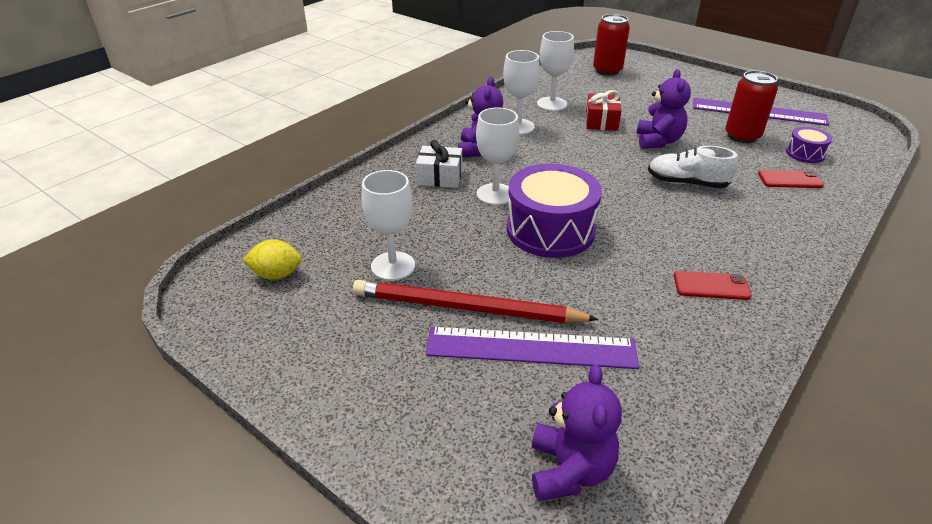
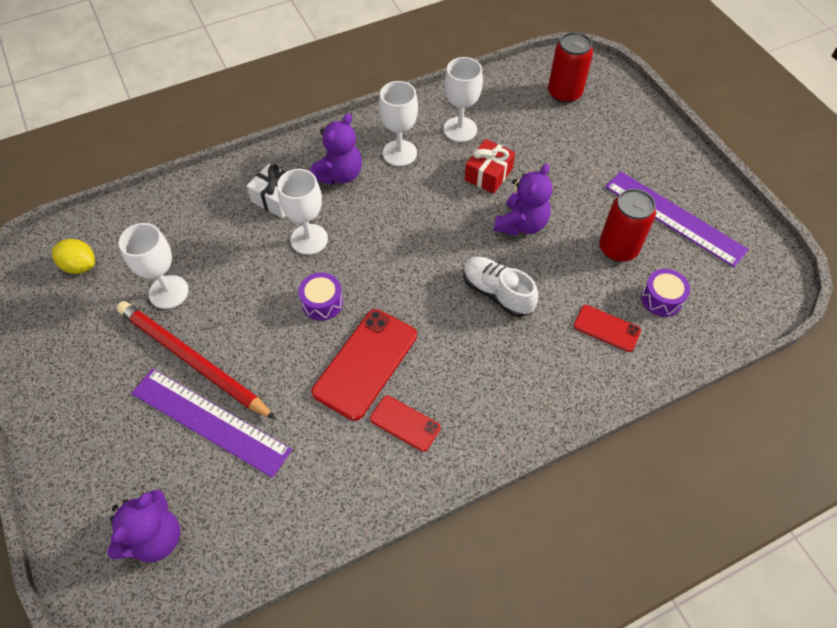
camera: 25 degrees right, 20 degrees up
(550, 230) = (322, 302): purple drum -> purple drum, size x0.49
(632, 257) = (365, 363): none -> red phone

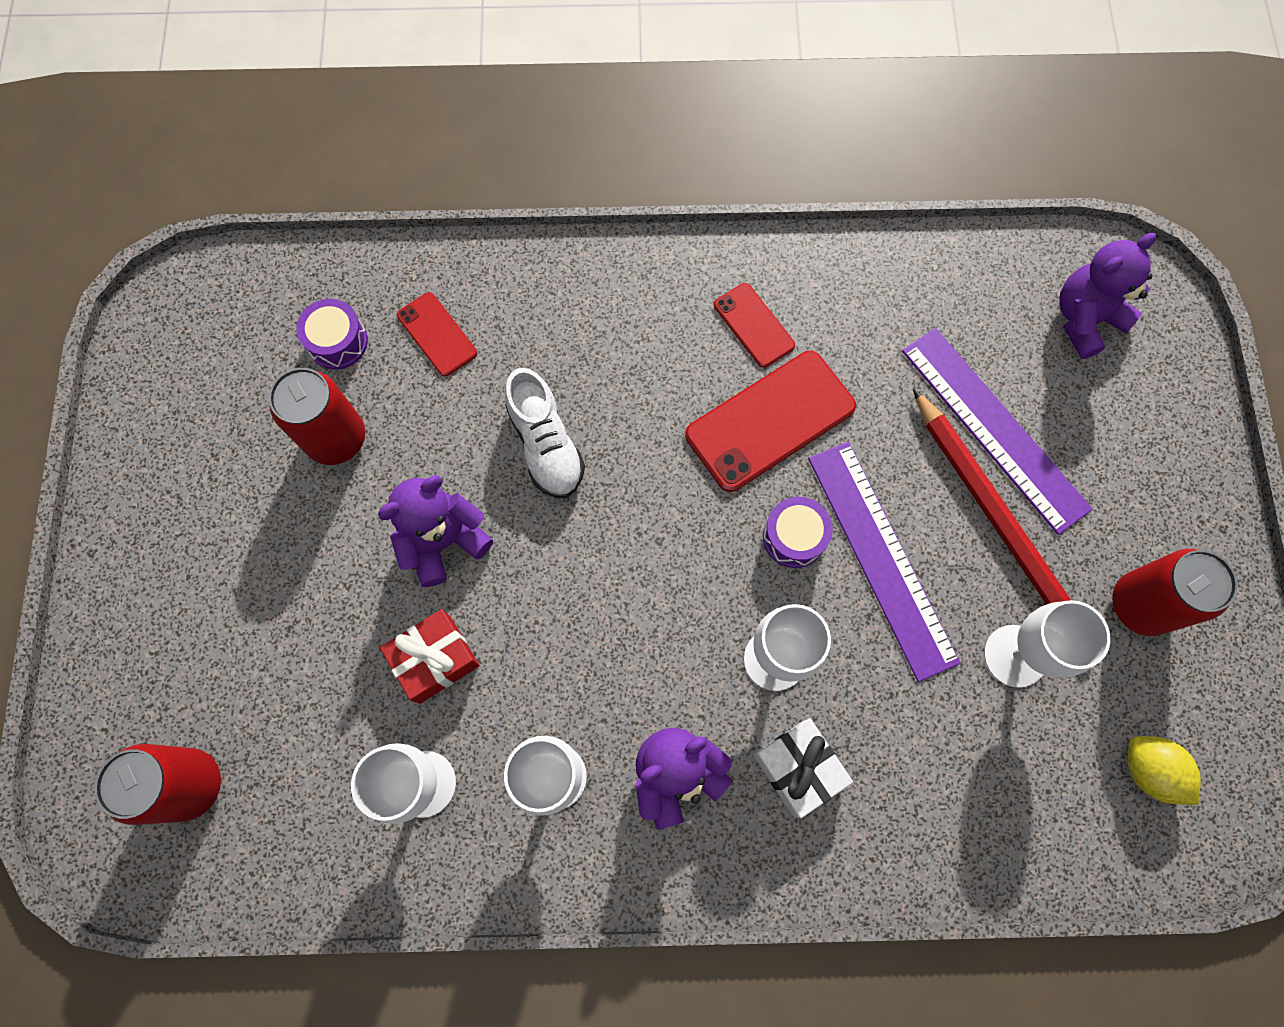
camera: 155 degrees left, 15 degrees up
(92, 349) = (1140, 604): none -> red can
(674, 218) = (219, 451): purple ruler -> purple ruler (881, 558)

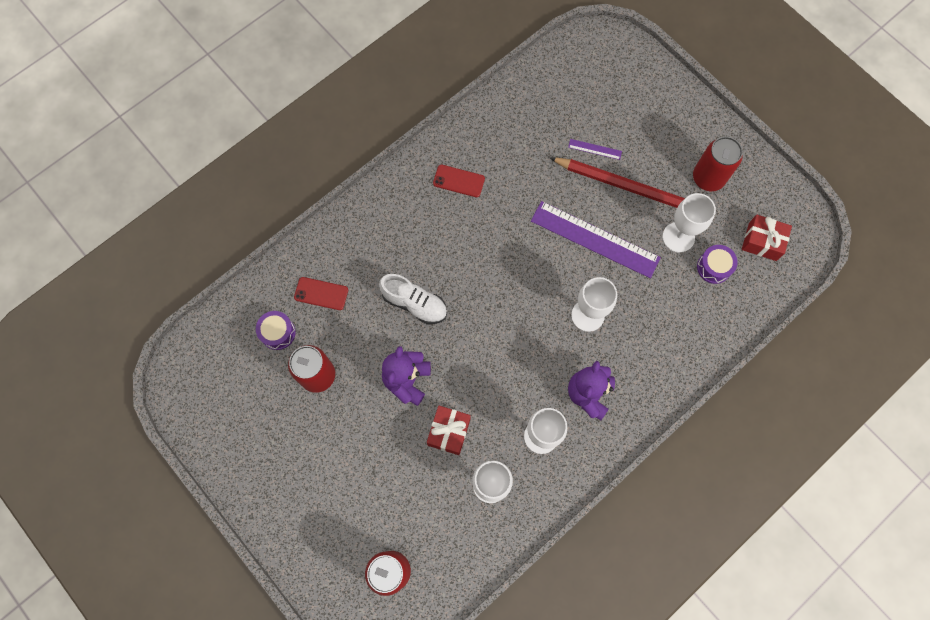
camera: 40 degrees left, 0 degrees up
(770, 421) = (501, 217): red phone -> none
(794, 537) = (553, 259): purple drum -> purple drum (714, 267)
(798, 768) = (633, 351): white gift -> none
(994, 429) = (595, 149): purple ruler -> purple ruler, size x0.42
(1084, 319) = (593, 73): purple teddy bear -> none
(1149, 770) = (762, 241): yellow lemon -> red gift

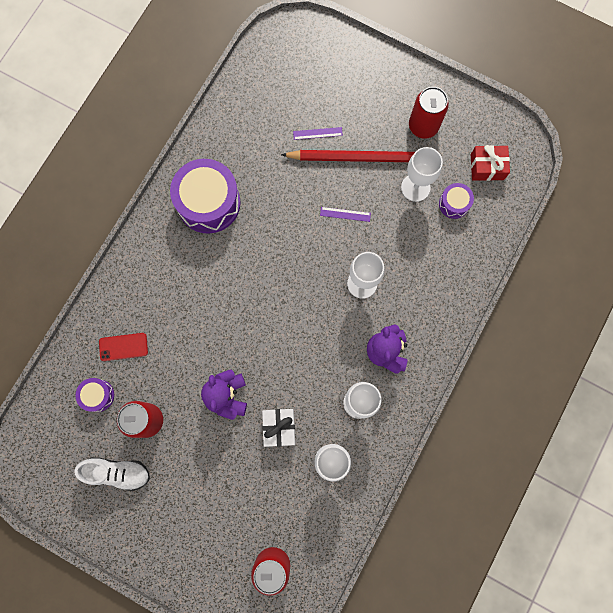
camera: 20 degrees left, 5 degrees up
(414, 303) = (209, 326): white shoe -> white shoe (117, 472)
(449, 432) = (279, 427): red gift -> white gift
(458, 181) = (208, 203): red phone -> purple drum
(595, 239) = (345, 214): purple ruler -> purple ruler, size x0.42

